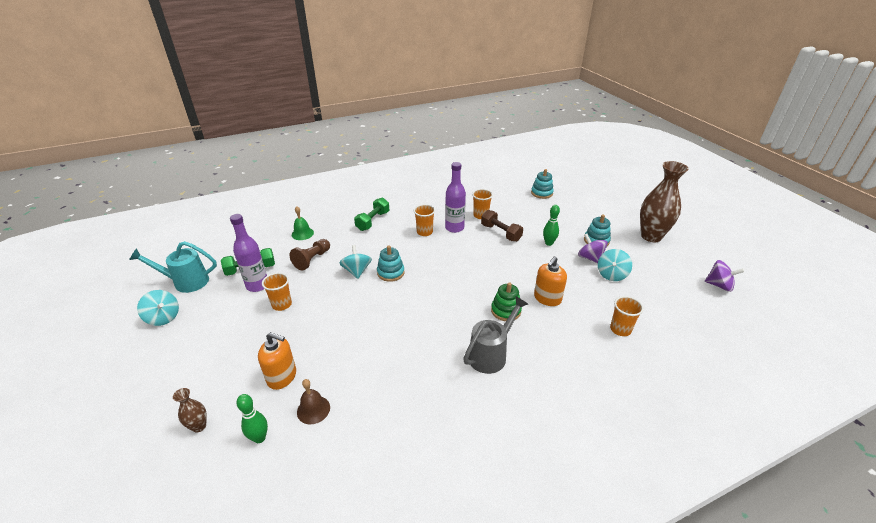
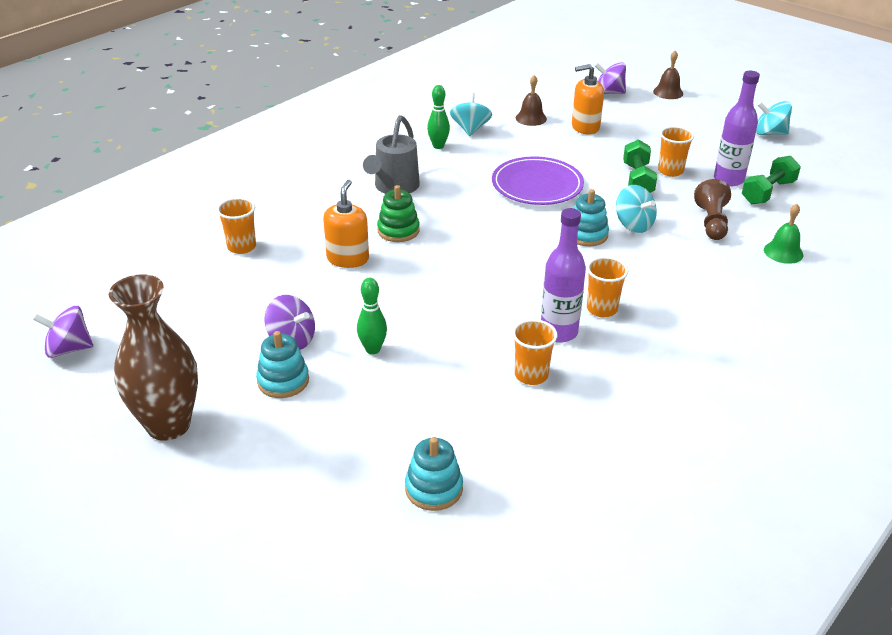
camera: 155 degrees right, 0 degrees up
(149, 403) = (668, 92): none -> brown bell
(186, 282) = (813, 162): turquoise watering can -> none
(199, 426) = (608, 93): brown vase -> purple spinning top
(259, 438) = (553, 98): green bowling pin -> green bowling pin (438, 146)
(373, 221) = (709, 304): green dumbbell -> green dumbbell (637, 180)
(384, 321) = (537, 185): none -> purple plate
(501, 233) = (469, 346): brown dumbbell -> none
(611, 274) = (253, 319): turquoise spinning top -> turquoise spinning top (470, 129)

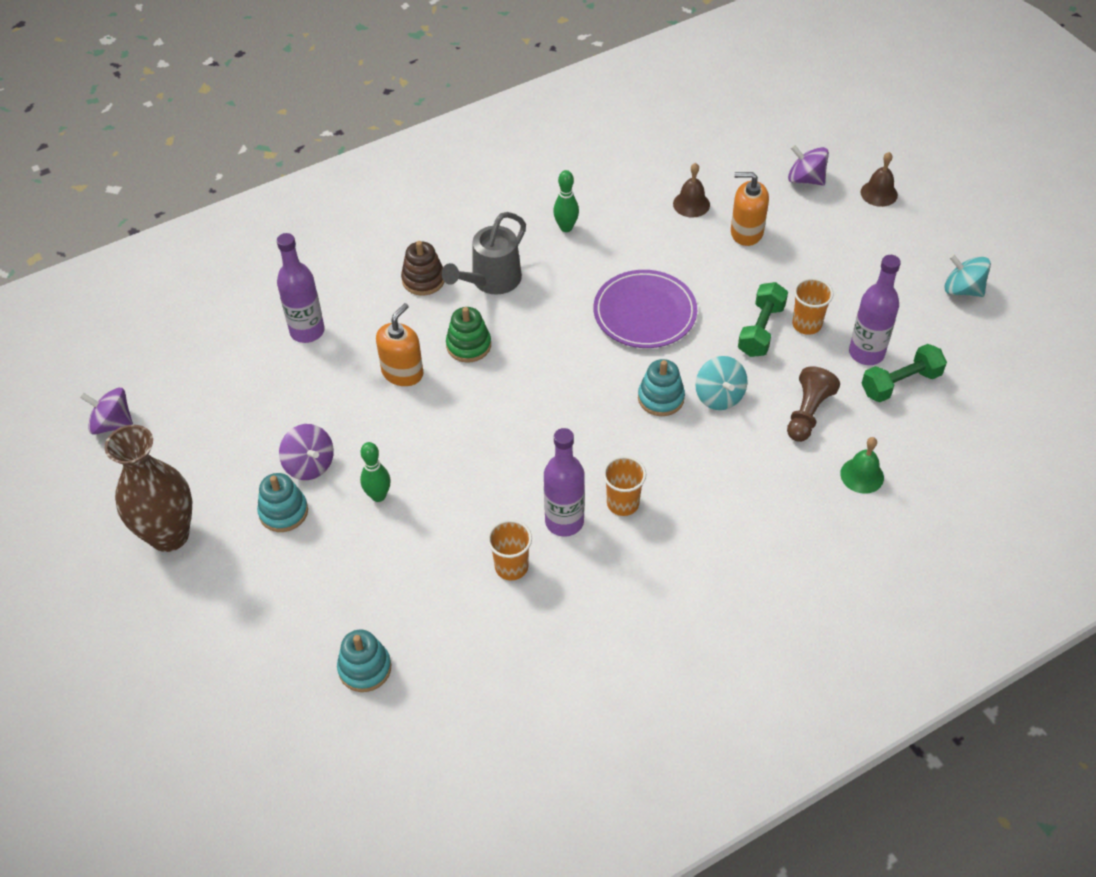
camera: 20 degrees right, 15 degrees up
(241, 247) = (307, 331): orange cup -> purple bottle
(333, 196) = (423, 280): none -> brown stacking toy
(470, 129) = (614, 207): turquoise spinning top -> none

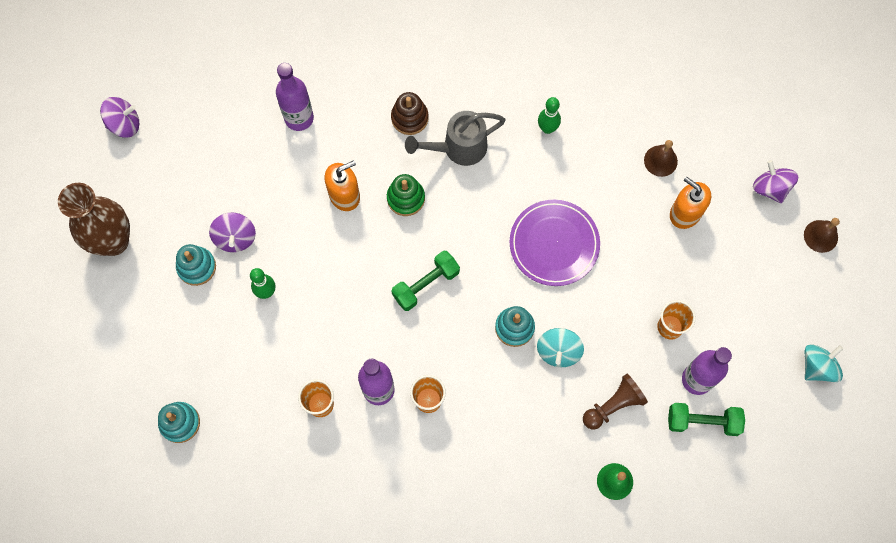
camera: 30 degrees right, 20 degrees up
(113, 424) = (124, 124): purple spinning top -> purple spinning top turned 120 degrees clockwise
(761, 330) = (631, 311): green dumbbell -> green dumbbell (426, 284)
(962, 289) = (817, 367): turquoise spinning top -> turquoise spinning top turned 75 degrees clockwise

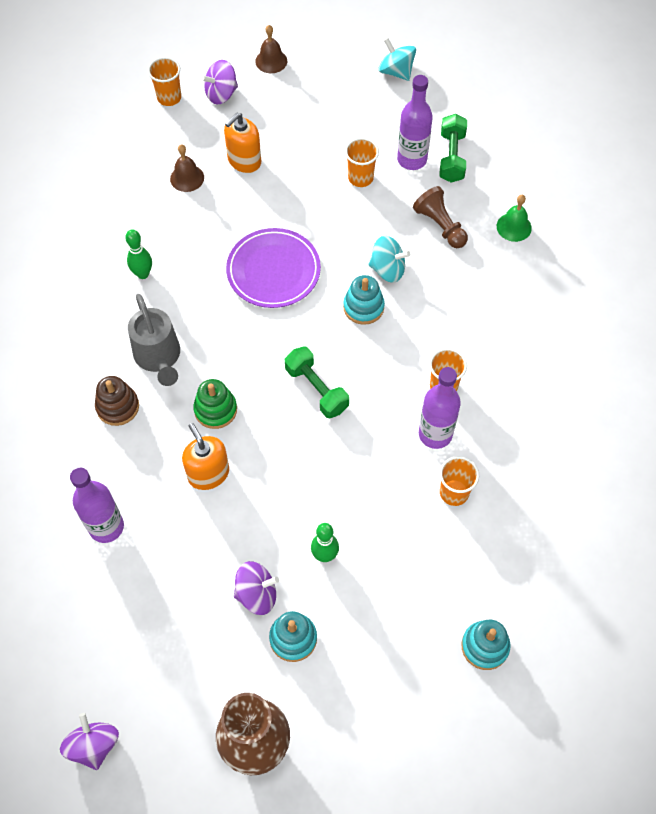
camera: 90 degrees left, 10 degrees down
(761, 138) = (169, 98): none -> orange cup

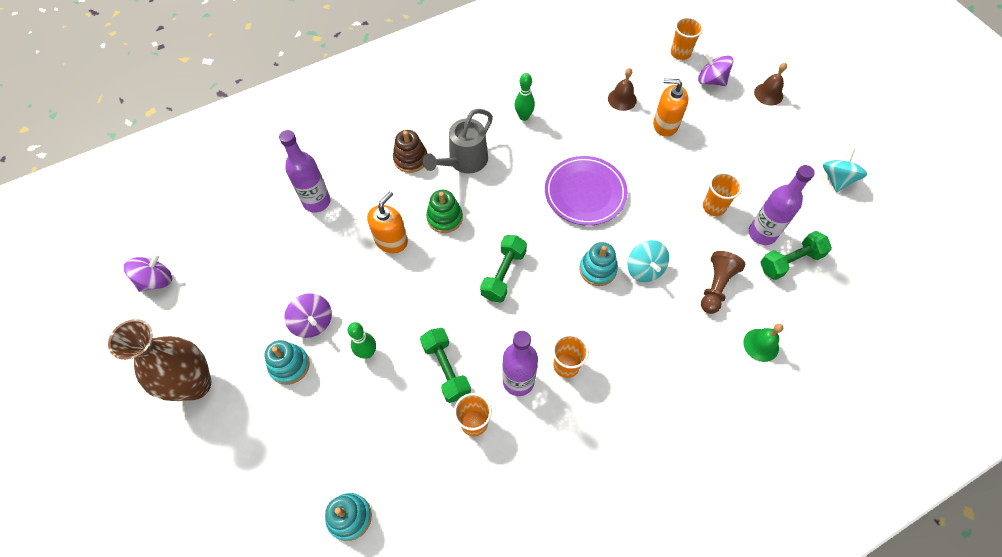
camera: 60 degrees right, 0 degrees up
(386, 491) = (446, 369): none -> green dumbbell

